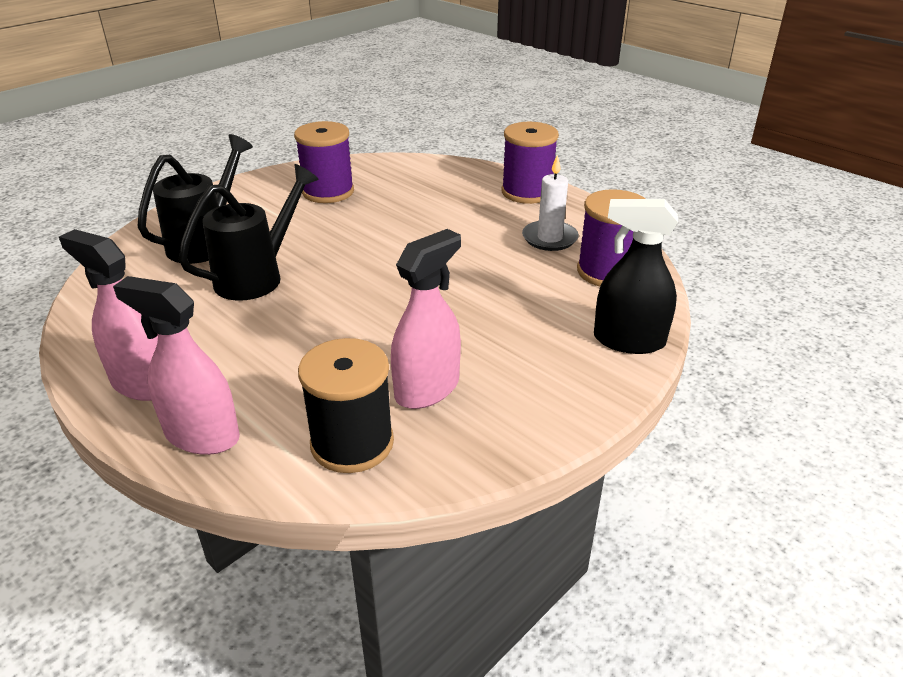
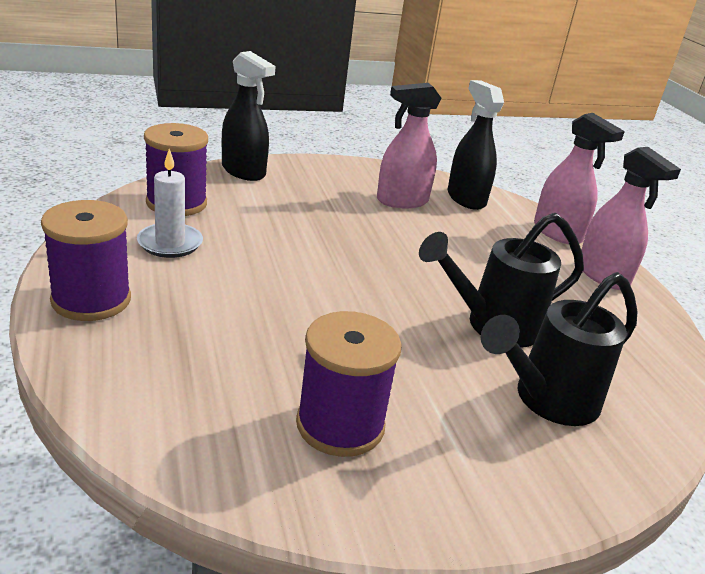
camera: 155 degrees left, 5 degrees down
(352, 443) = (466, 198): black spool -> black spray bottle

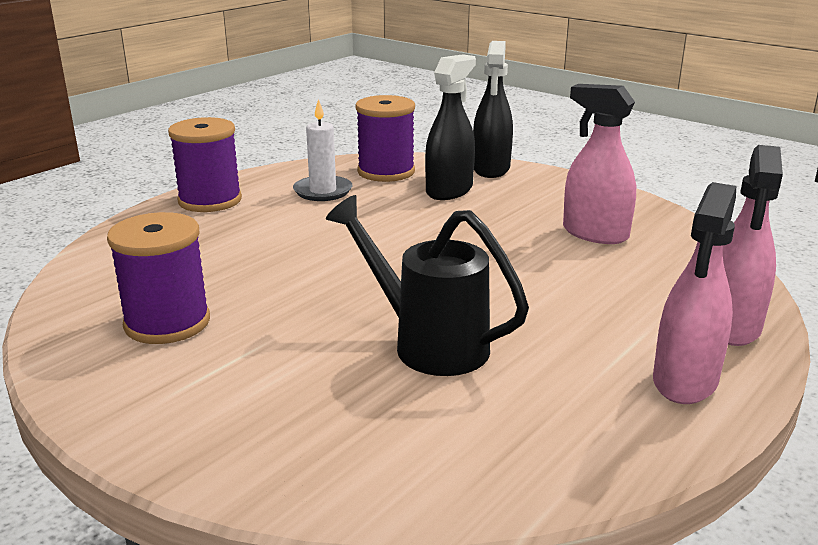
camera: 60 degrees right, 5 degrees down
(466, 198) = (683, 257): black spray bottle -> black spray bottle (449, 190)
(547, 401) = (331, 407): black watering can -> none

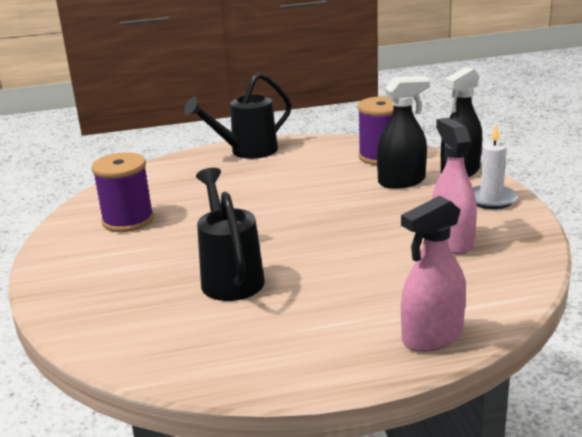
camera: 40 degrees right, 0 degrees up
(210, 200) = (246, 151): purple spool -> black watering can
(323, 191) = (319, 161): white candle -> white candle (491, 199)
(685, 381) = (337, 355): pink spray bottle -> none

